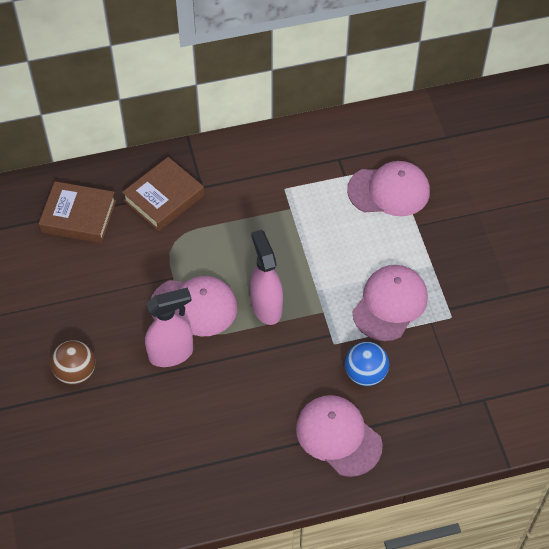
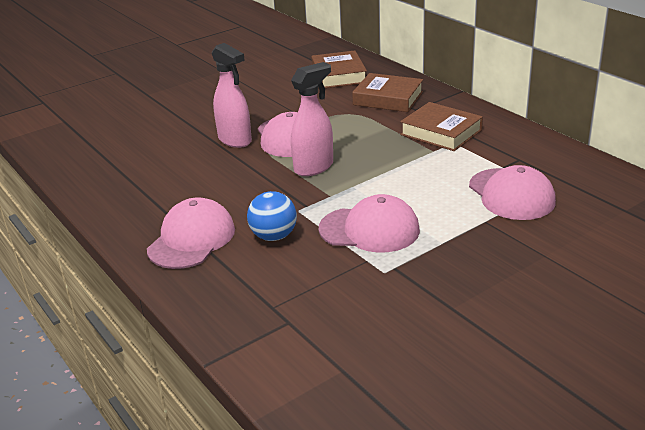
camera: 70 degrees right, 25 degrees down
(75, 372) = (194, 111): brown ball -> none
(260, 188) = (441, 132): none -> brown book

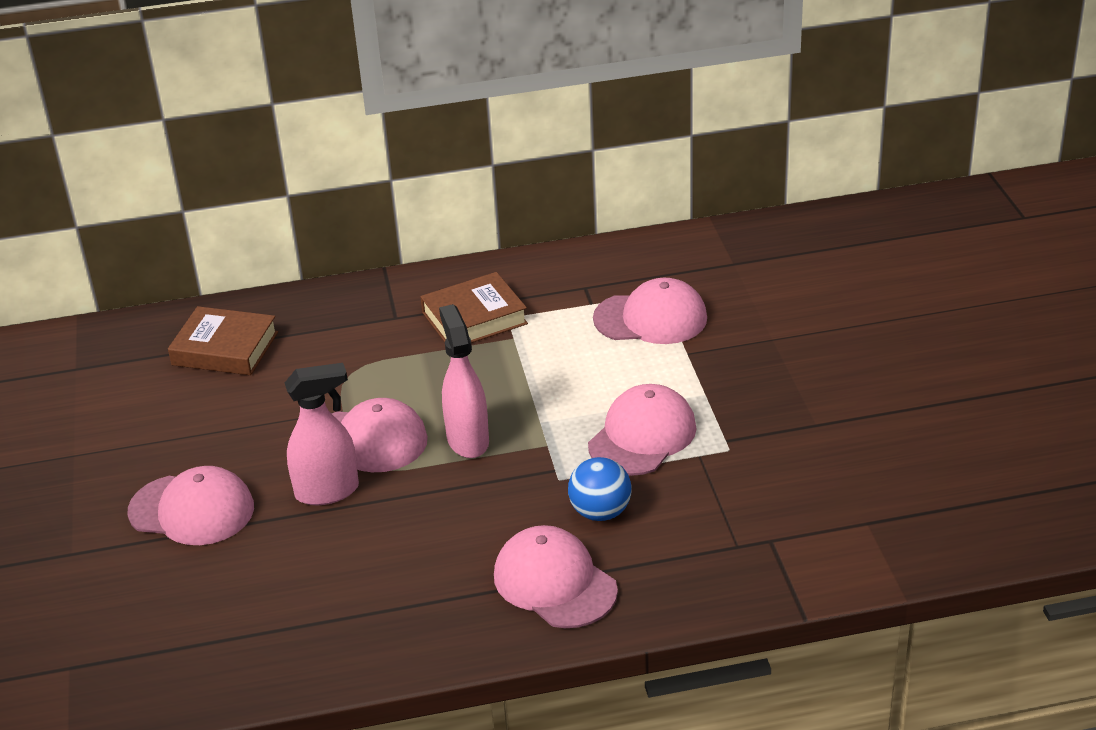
camera: 65 degrees left, 5 degrees up
(196, 110) = (192, 510): none -> pink cap
(388, 98) = (343, 329): brown book -> none

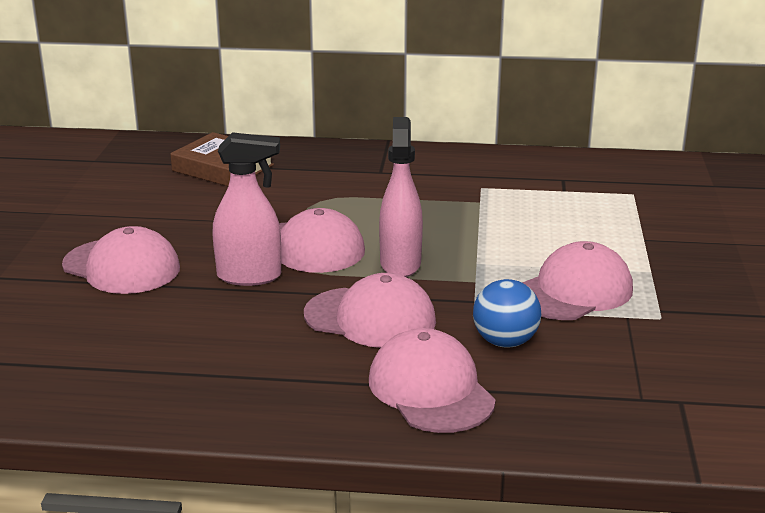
camera: 15 degrees right, 10 degrees down
(474, 318) = (450, 183): brown book -> none
(650, 318) = (617, 209): pink cap -> pink cap (370, 318)

